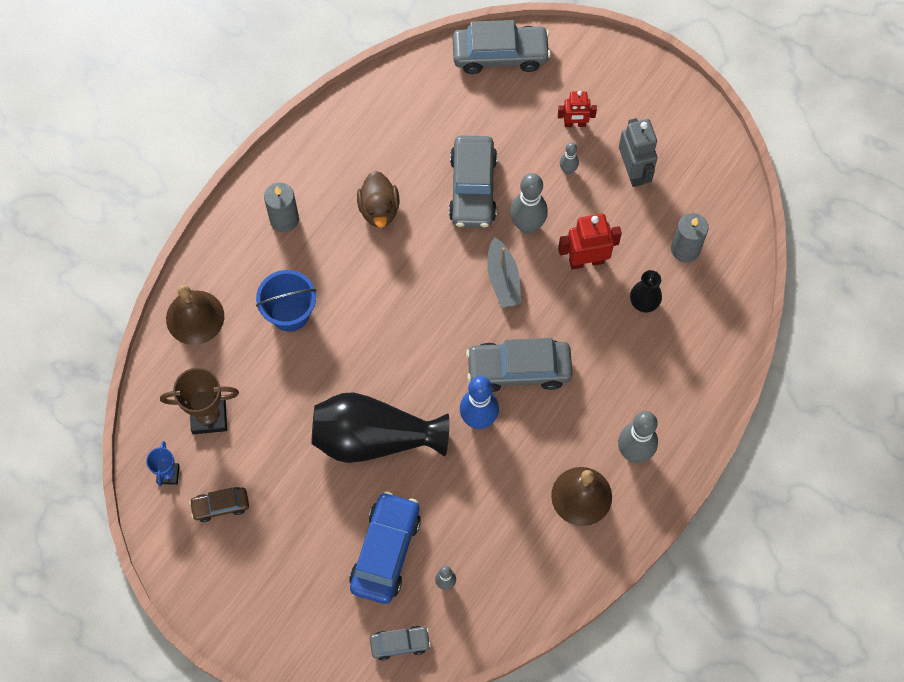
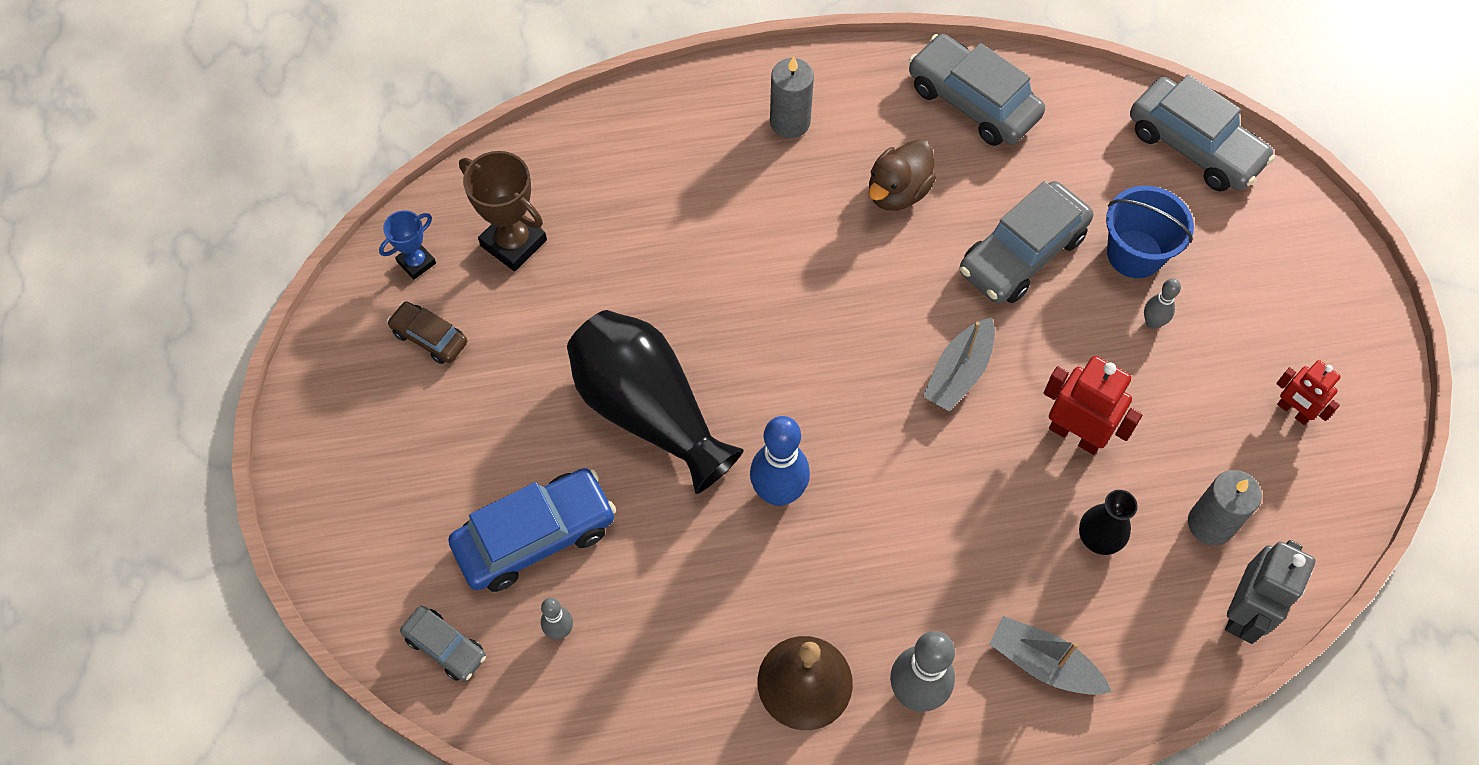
camera: 45 degrees right, 5 degrees down
(195, 317) = (603, 140): brown bell -> none
(290, 313) = (698, 215): blue bucket -> blue bucket (1134, 254)
(519, 369) = (877, 481): grey car -> grey car (972, 101)
(527, 225) = (1045, 340): grey bowling pin -> none
(575, 124) = (1210, 282): red robot -> red robot (1293, 411)
(633, 171) = (1231, 387): grey robot -> grey robot (1244, 612)
(675, 385) = (1043, 663): none -> grey boat

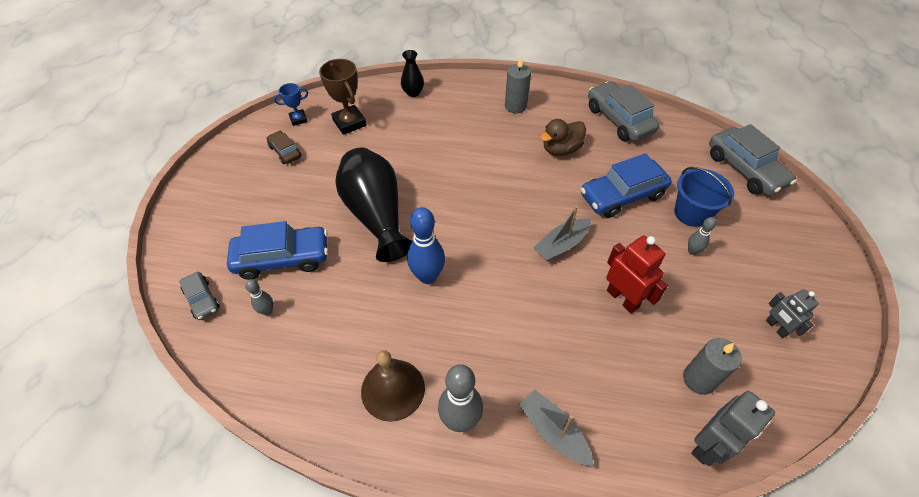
camera: 20 degrees right, 10 degrees down
(1022, 253) = (622, 195): grey car -> blue car
(1098, 538) = (618, 364): black vase -> black vase (413, 92)
(1293, 411) = (776, 327): red robot -> grey robot

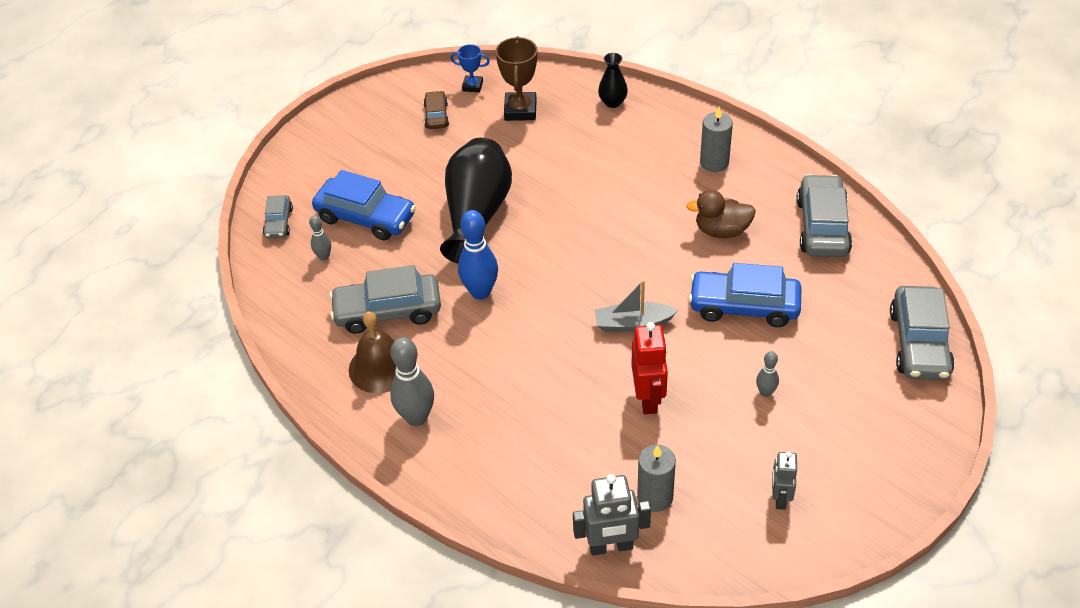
camera: 35 degrees right, 5 degrees down
(362, 332) = (388, 311): none -> grey car
(553, 431) = (485, 465): grey boat -> none
(691, 213) = (804, 357): blue bucket -> none

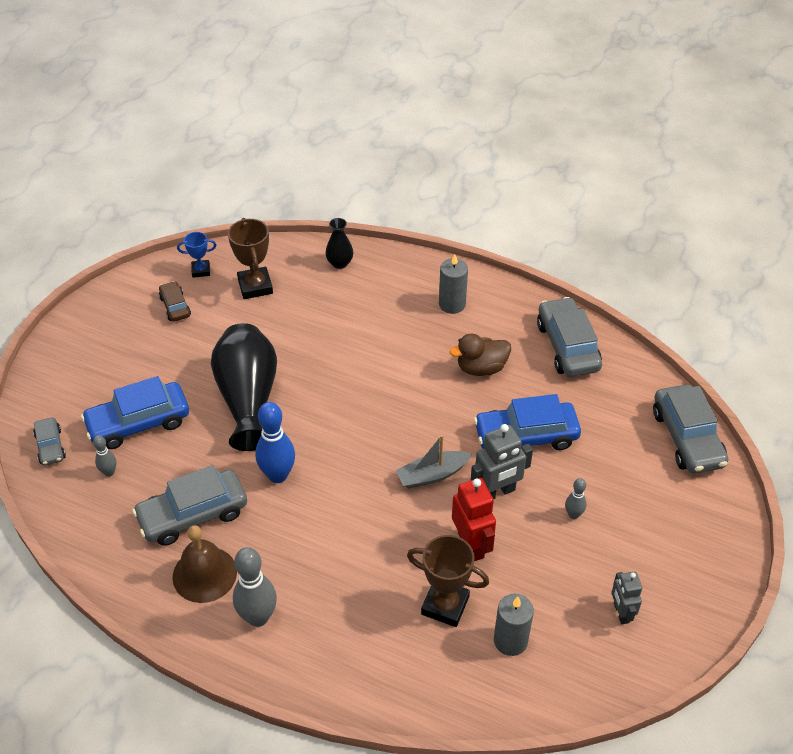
camera: 20 degrees left, 0 degrees up
(366, 217) = (138, 423): blue car -> blue car turned 150 degrees clockwise
(601, 449) = (445, 605): none -> brown trophy
(611, 546) = (487, 700): grey robot -> grey robot (497, 492)

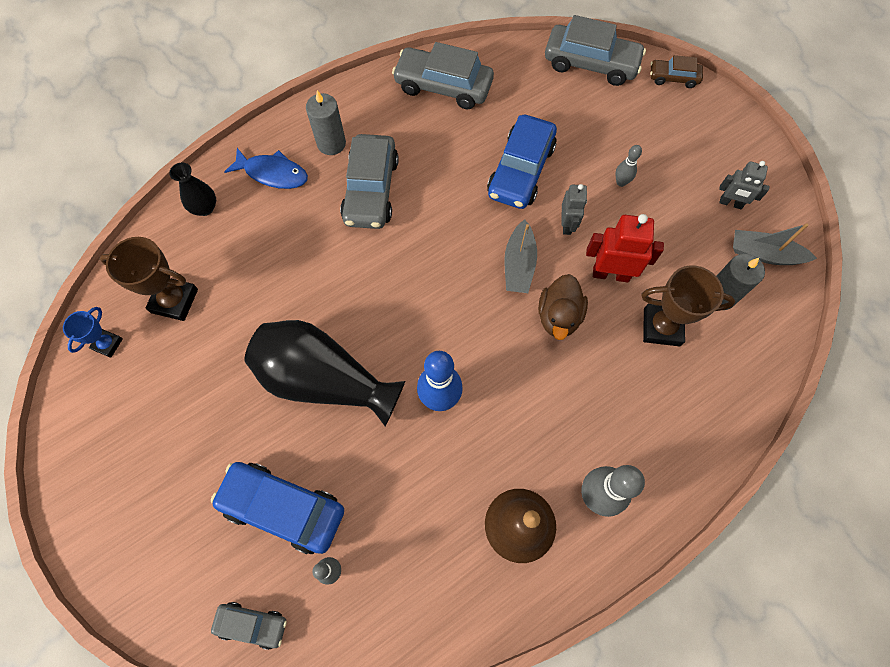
camera: 60 degrees left, 20 degrees up
(138, 423) = (283, 508): blue car -> blue car turned 105 degrees clockwise
(175, 306) = (141, 395): brown car -> brown car (673, 78)
(193, 515) = (441, 504): grey car -> grey car (371, 190)
(398, 284) = (273, 173): none -> blue fish
(445, 605) = (661, 327): brown trophy -> brown trophy turned 45 degrees clockwise
(481, 368) = (423, 162): brown duck -> brown duck (558, 316)
(497, 492) = (567, 225): grey robot -> grey robot, size x0.64
(585, 663) = (764, 254): none -> grey boat

